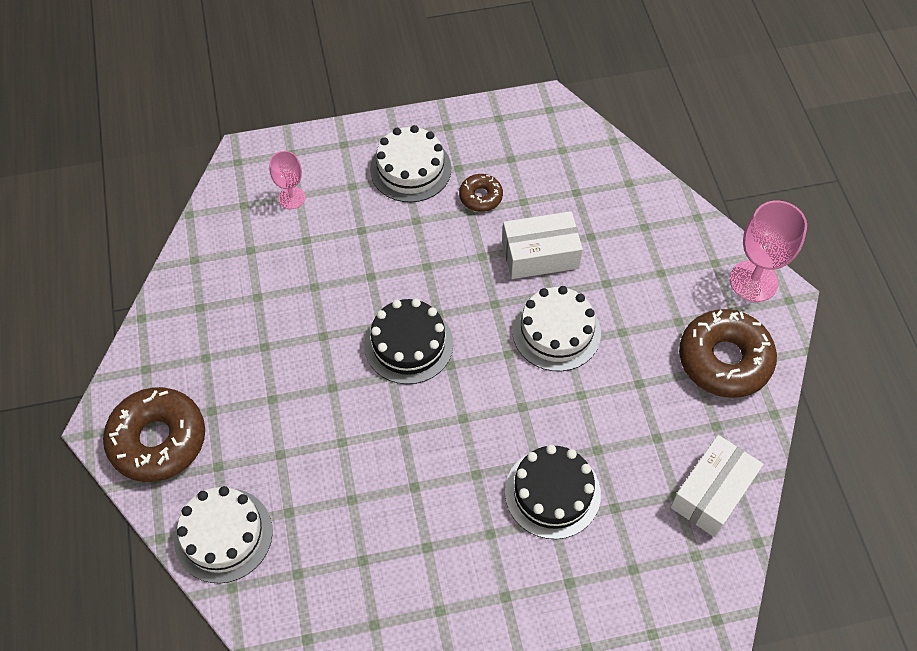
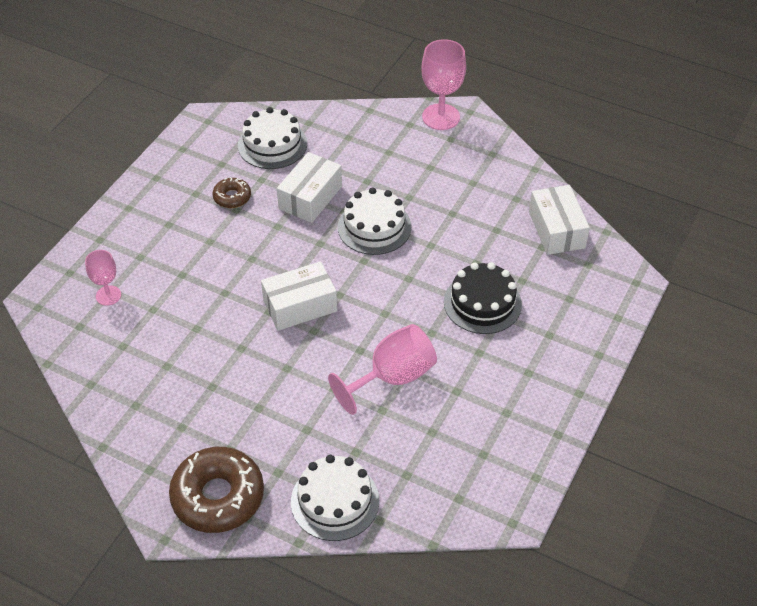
camera: 50 degrees left, 10 degrees down
(395, 480) = (392, 377): none -> pink goblet
(408, 344) = (300, 306): black cake -> white box
(410, 169) = (166, 217): white cake -> white cake (272, 144)
(724, 360) = (478, 165): brown donut -> none

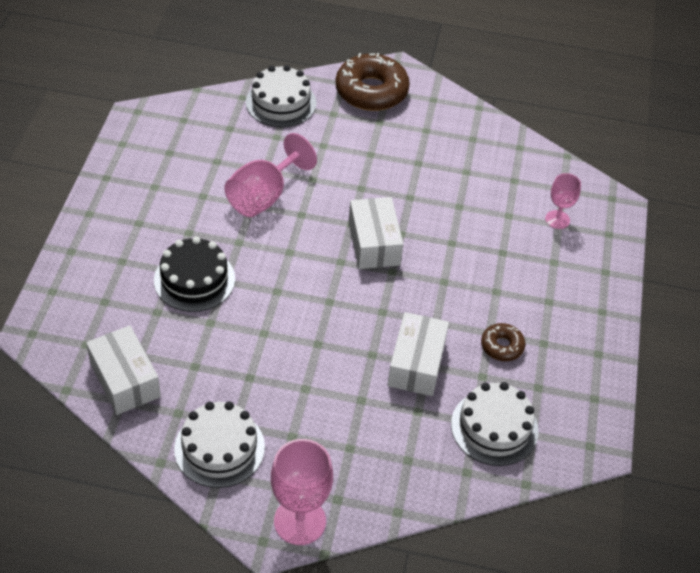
camera: 160 degrees right, 0 degrees up
(300, 306) = (374, 243): white box -> white box turned 60 degrees counterclockwise
(374, 227) = (332, 342): white cake -> white cake (219, 448)

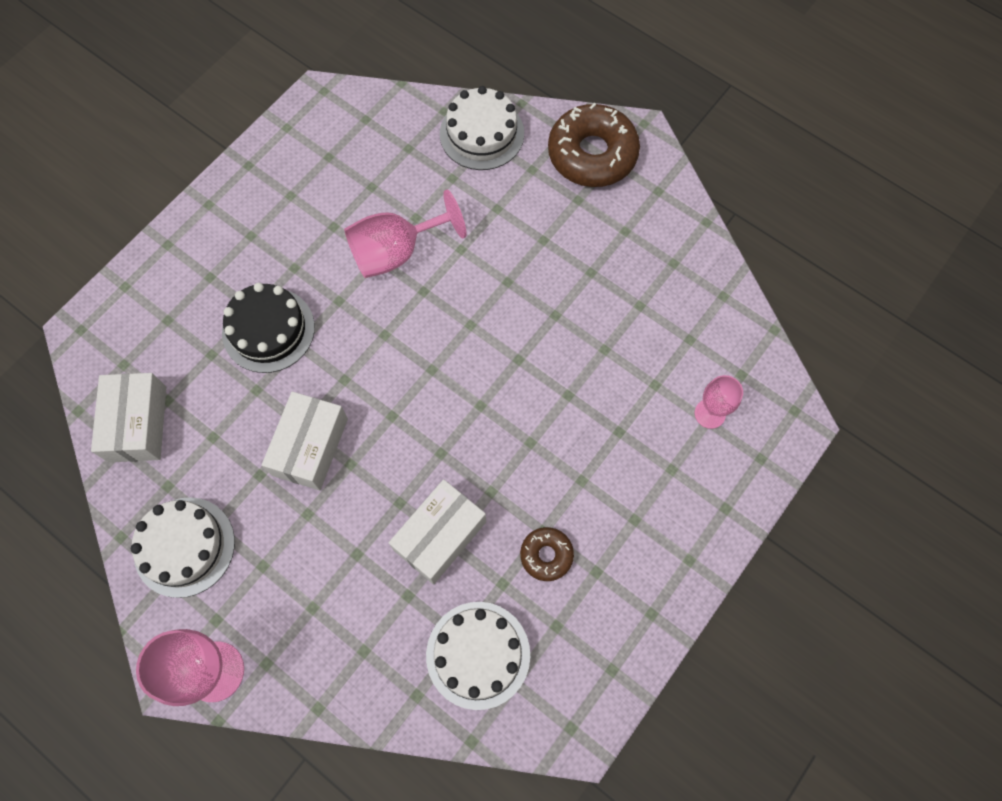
camera: 30 degrees right, 20 degrees up
(374, 243) = (481, 360): white box -> white box (310, 446)

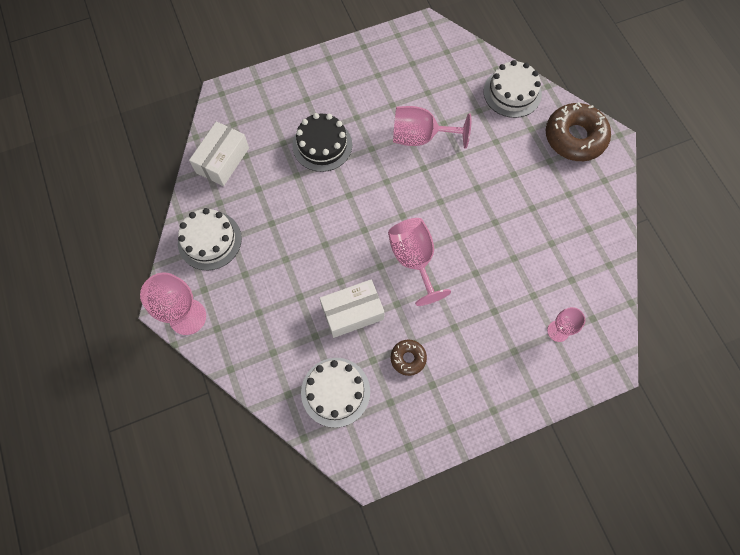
camera: 30 degrees right, 0 degrees up
(310, 446) = (308, 222): white box -> none
(480, 421) = (414, 260): none -> pink goblet

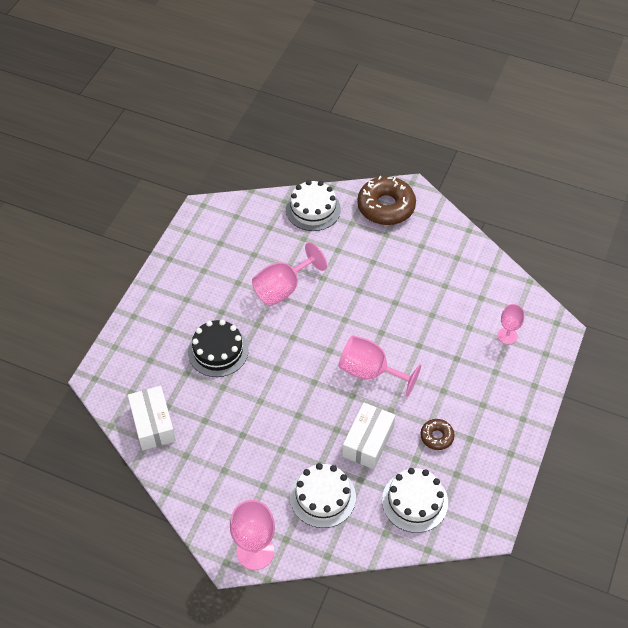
camera: 45 degrees left, 15 degrees down
(209, 240) = (209, 486): white cake -> white cake (323, 497)

